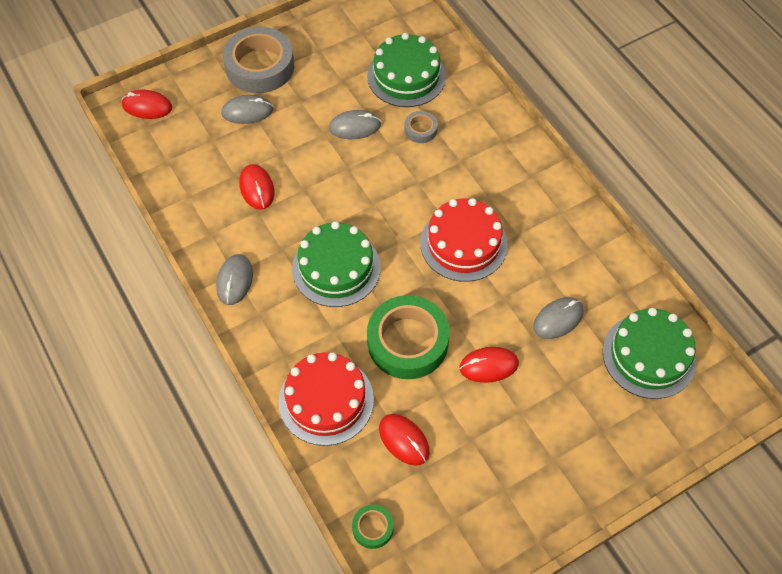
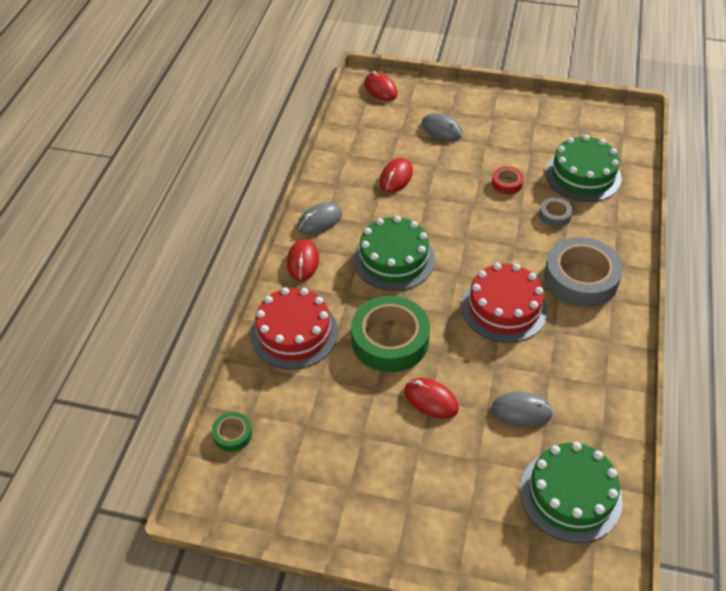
camera: 45 degrees right, 10 degrees down
(260, 66) = (481, 108): grey tape -> grey tape (580, 278)
(355, 127) = (507, 183): grey mouse -> red tape
(404, 440) = (316, 398): red mouse -> red mouse (303, 261)

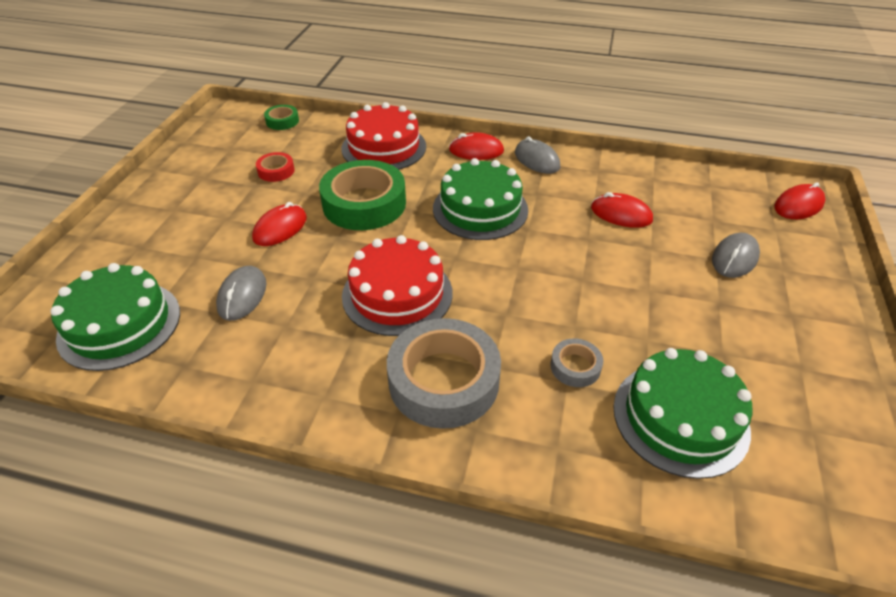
camera: 90 degrees right, 5 degrees down
(507, 183) = (635, 318): red tape -> red tape (276, 171)

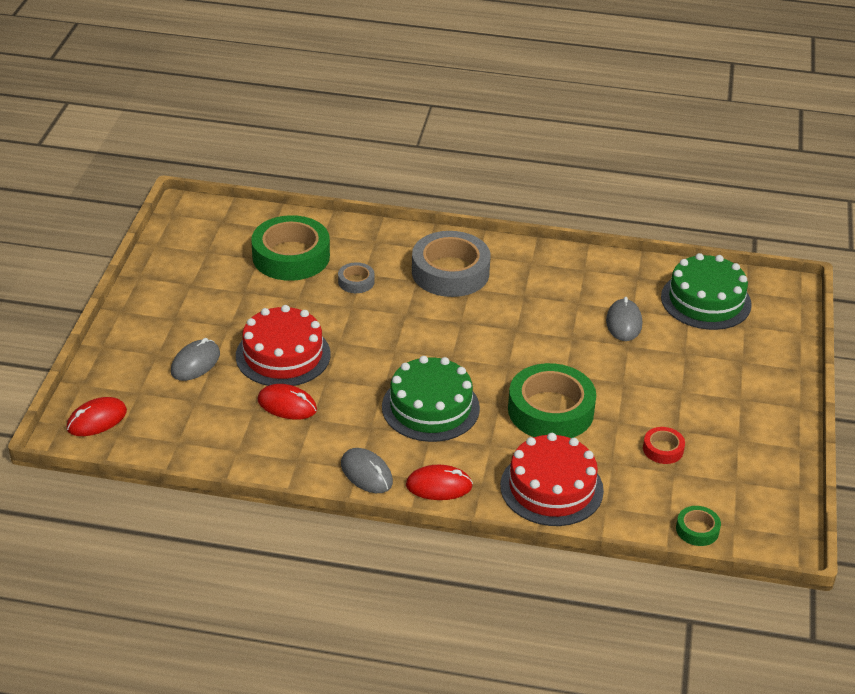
camera: 175 degrees right, 5 degrees down
(280, 228) = (623, 382): red mouse -> none
(397, 294) = (496, 326): red cake -> red cake (283, 355)
(680, 418) = (291, 256): green cake -> green tape

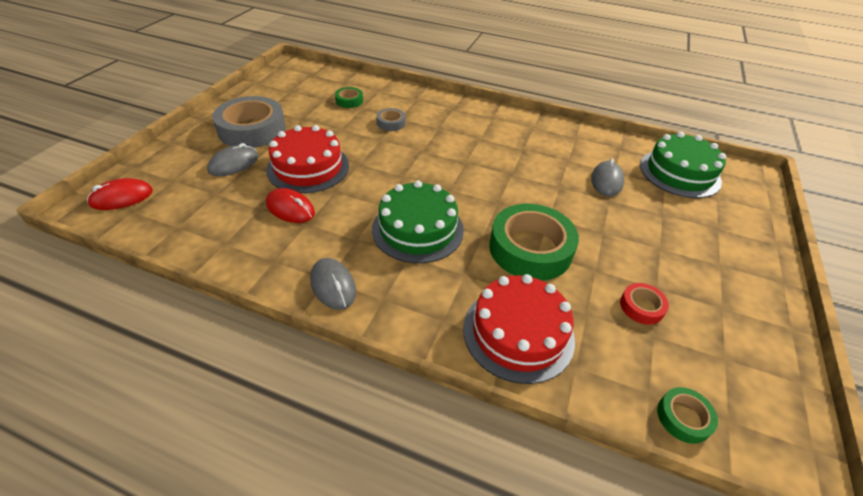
camera: 10 degrees right, 5 degrees up
(291, 256) = (349, 101): green tape -> green tape, size x0.46
(439, 486) = (400, 311): red mouse -> none
(450, 272) = (467, 126): grey tape -> grey tape (252, 129)

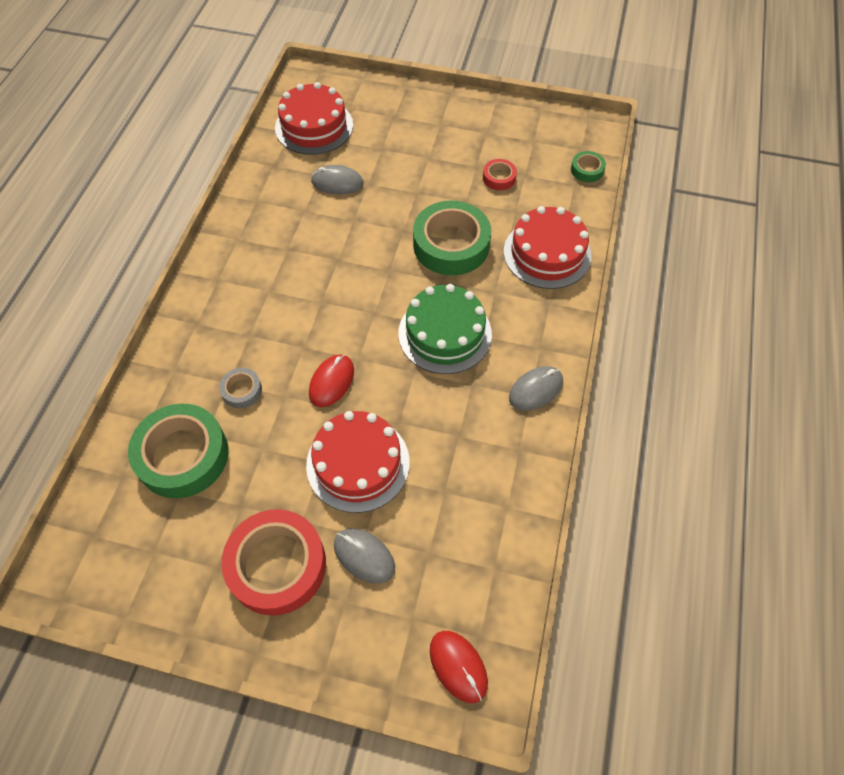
camera: 95 degrees left, 15 degrees up
(252, 129) = (277, 565): grey tape -> red tape
(290, 208) = (438, 459): red mouse -> red mouse (331, 382)
(349, 101) = (183, 455): green tape -> green tape, size x2.17
(679, 173) = (314, 126): green cake -> red cake

